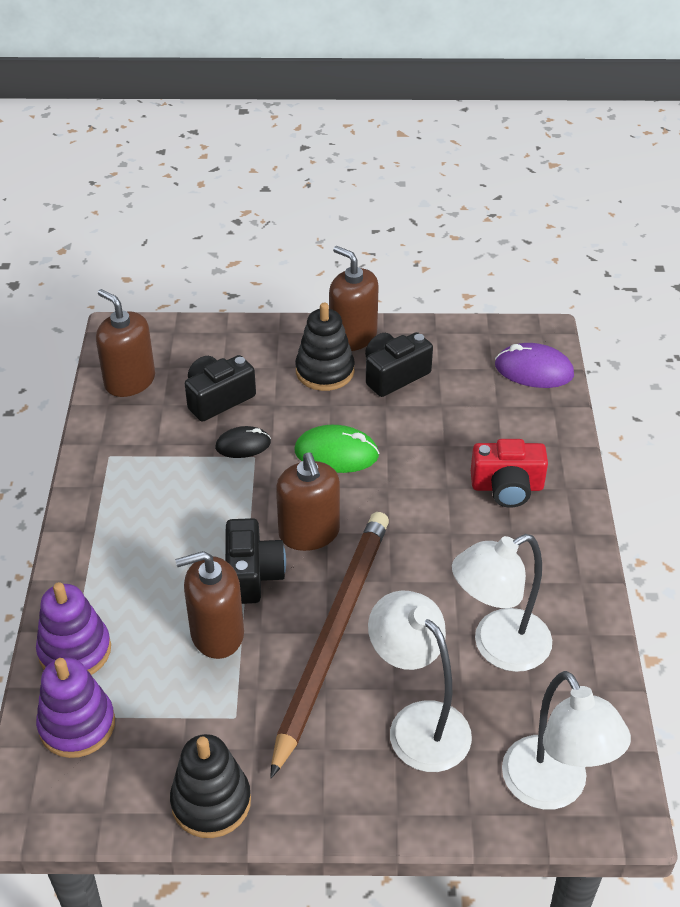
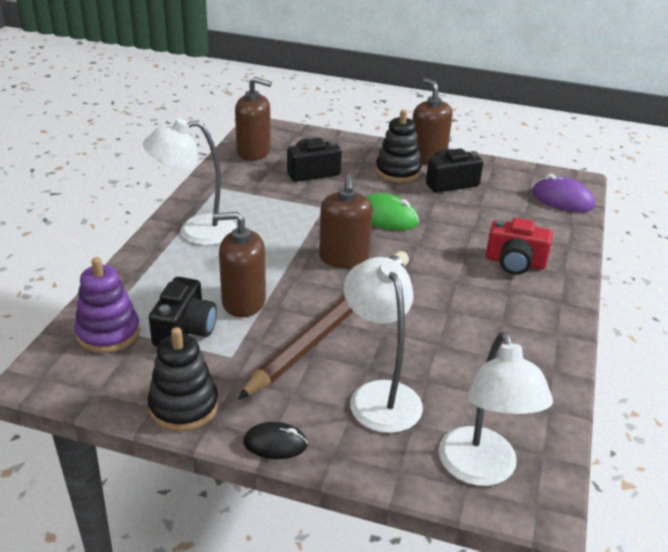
camera: 15 degrees right, 10 degrees down
(75, 650) = (132, 289): purple stacking toy -> none
(130, 381) = (253, 152): brown soap dispenser -> brown soap dispenser turned 135 degrees clockwise
(243, 445) = (317, 200): black mouse -> black mouse (275, 444)
(252, 575) = (288, 273): black camera -> black camera (185, 329)
(498, 647) = (469, 360): white lamp -> white lamp (195, 231)

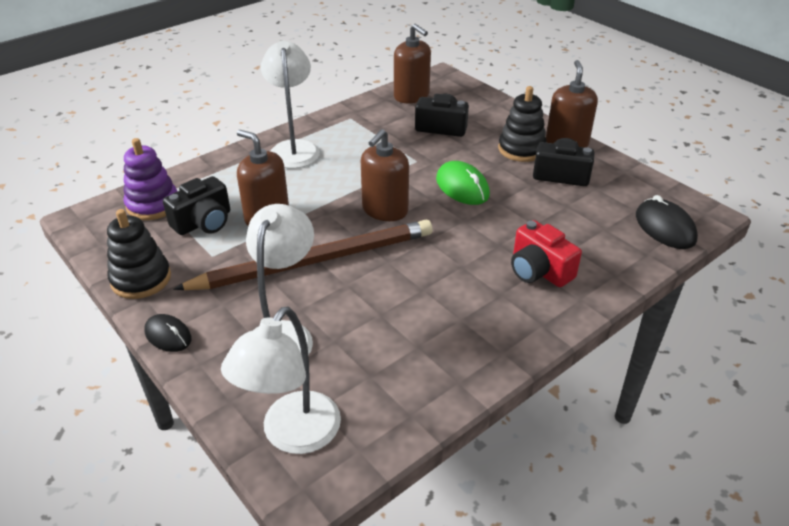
camera: 35 degrees right, 5 degrees up
(195, 231) = (294, 148): white lamp -> white lamp turned 60 degrees clockwise
(562, 199) = (665, 228): purple mouse -> black mouse

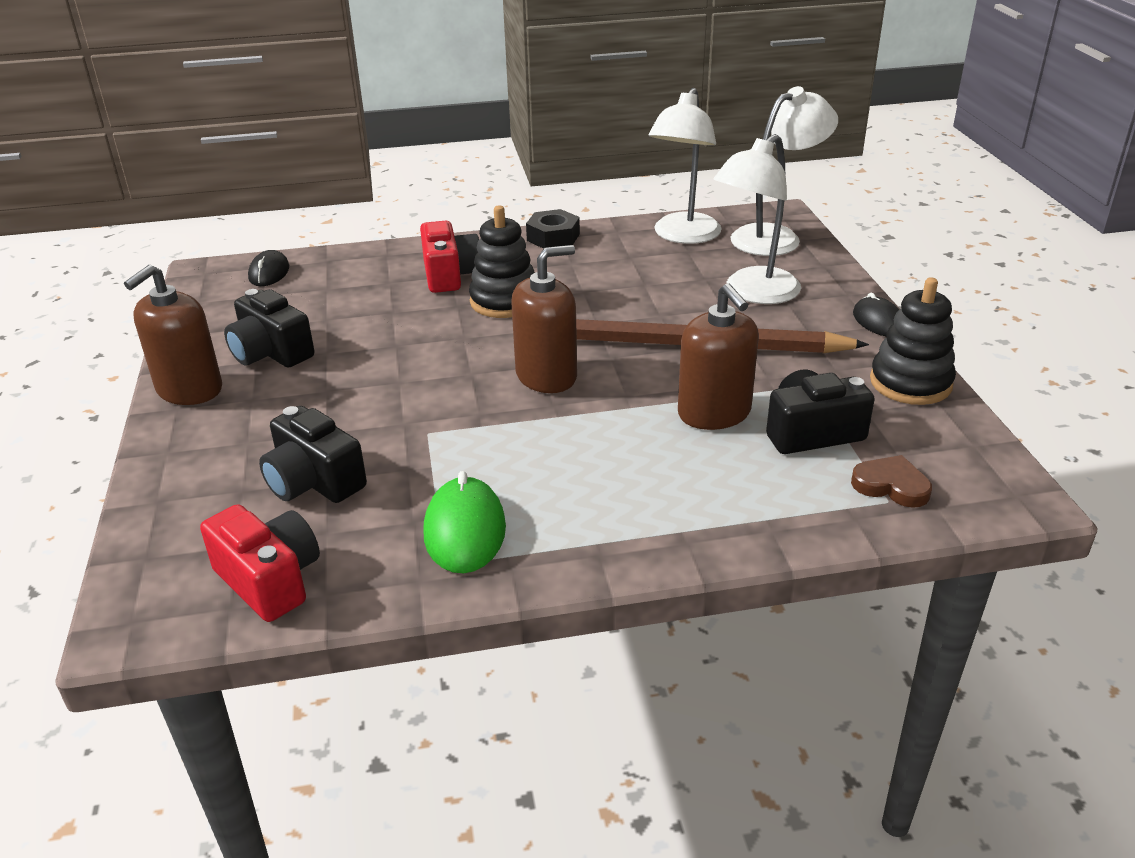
camera: 150 degrees left, 5 degrees down
(153, 205) = (891, 485): purple stacking toy -> brown heart
(294, 148) = (603, 523): white lamp -> white lamp (683, 236)
(411, 96) = (270, 580): brown soap dispenser -> red camera
(462, 187) = (414, 374): green mouse -> green mouse (465, 530)
(508, 349) = (553, 237): none -> black nut
(521, 149) = (259, 402): black stacking toy -> black stacking toy (504, 301)
(665, 228) = (269, 273): black mouse -> black mouse, size x0.66

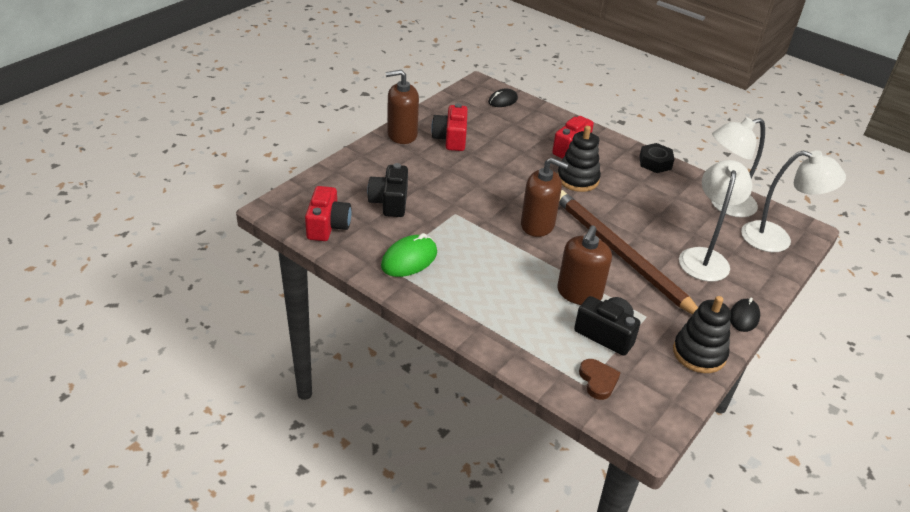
camera: 45 degrees right, 5 degrees up
(271, 352) = (451, 138): black camera -> red camera
(753, 293) = (704, 257): white lamp -> white lamp turned 105 degrees clockwise

